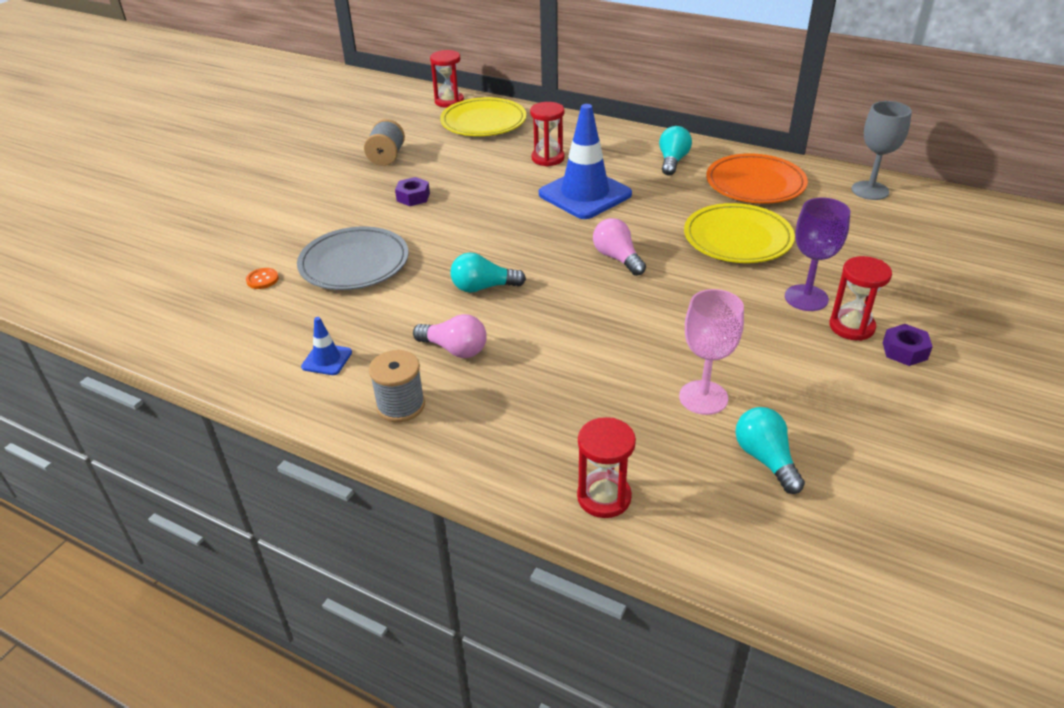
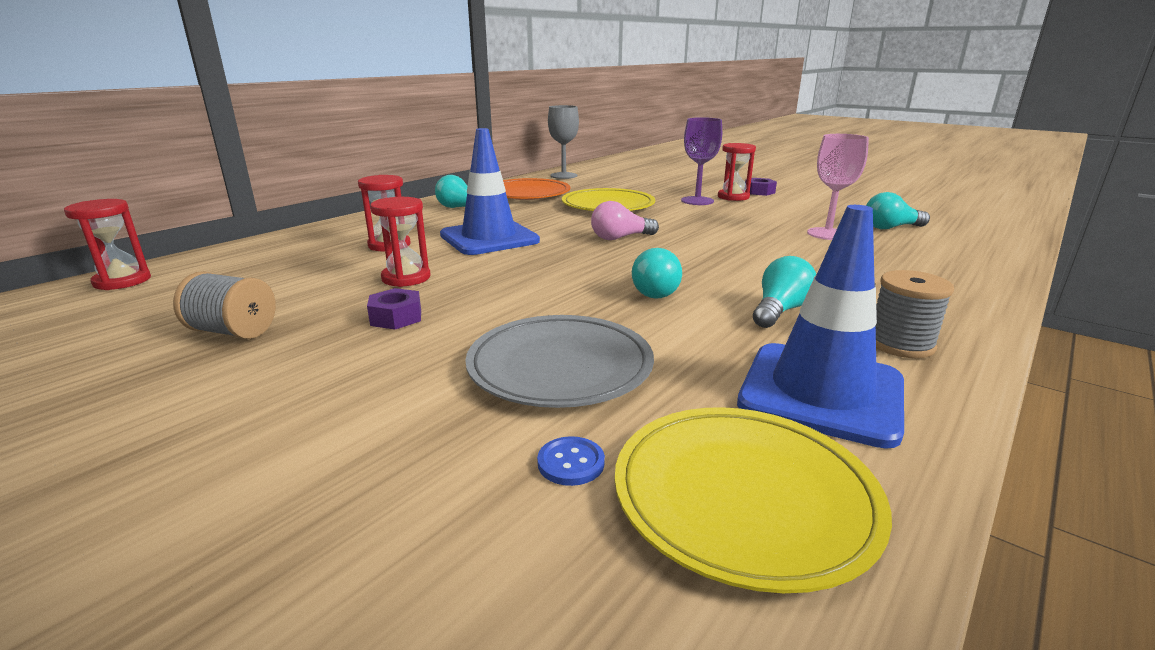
camera: 80 degrees left, 15 degrees down
(262, 279) = (571, 463): orange button -> blue button
(327, 359) = (821, 393): blue traffic cone -> blue traffic cone, size x2.26
(454, 349) = (780, 311): pink light bulb -> turquoise light bulb
(483, 122) = (234, 266): yellow plate -> yellow plate (743, 497)
(604, 497) = (973, 270): red hourglass -> red hourglass (406, 278)

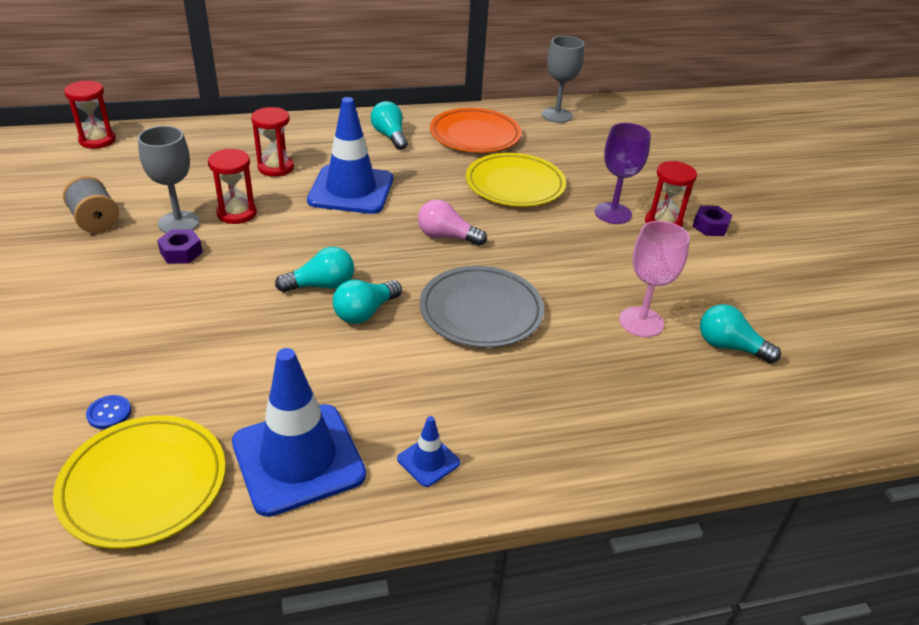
camera: 35 degrees right, 15 degrees up
(351, 301) = (179, 223): none -> grey goblet
(560, 366) = (201, 346): grey plate -> grey plate (481, 311)
(780, 311) = (411, 382): turquoise light bulb -> turquoise light bulb (321, 285)
(900, 344) = (428, 461): grey spool -> blue traffic cone

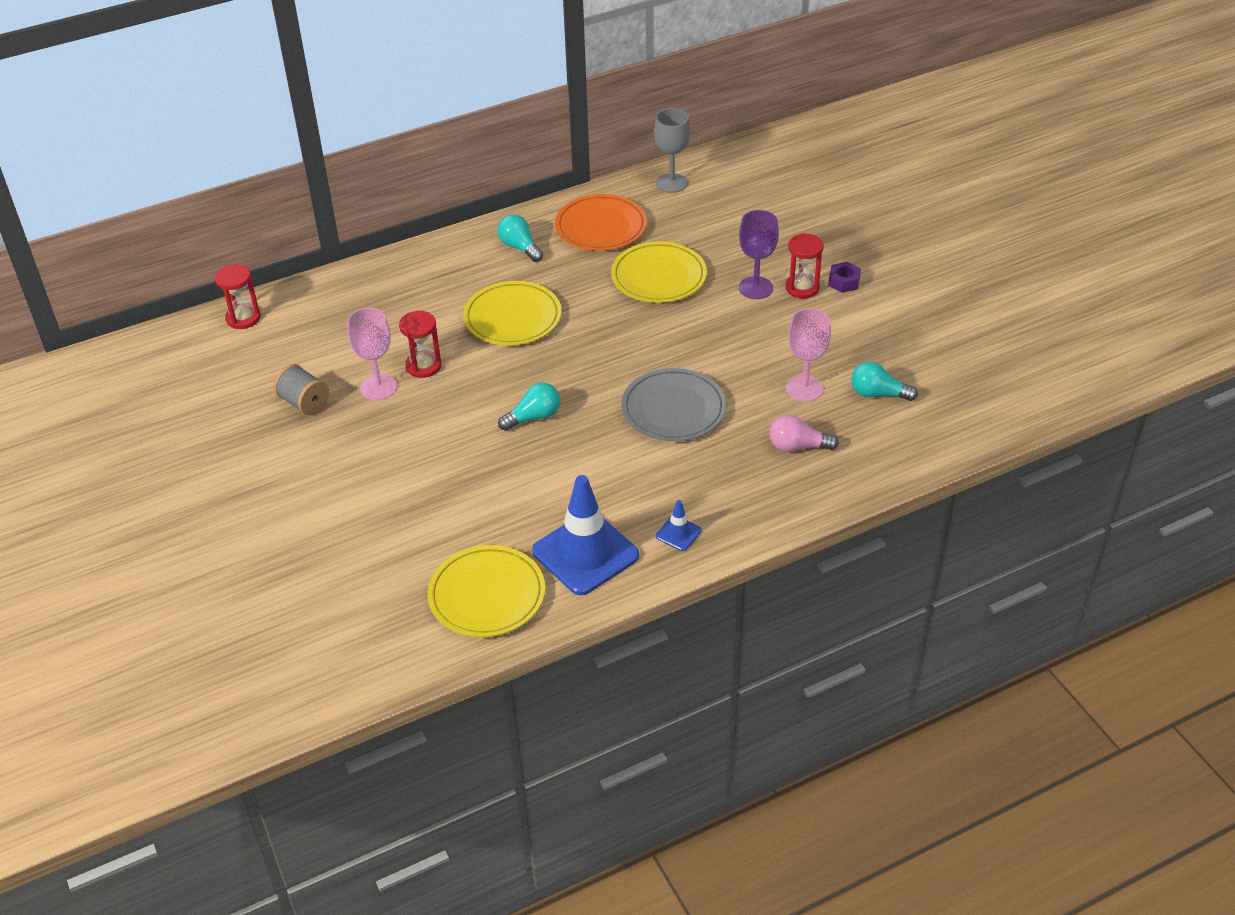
camera: 10 degrees left, 5 degrees up
(109, 413) = (429, 555): blue button -> none
(179, 223) = (378, 387): grey goblet -> pink goblet
(181, 252) = (399, 415): purple nut -> none
(276, 167) = (431, 309): red hourglass -> none
(351, 190) = (512, 318): blue traffic cone -> yellow plate
(365, 312) = (581, 432): turquoise light bulb -> none
(447, 237) = (618, 346): pink light bulb -> pink light bulb (798, 446)

